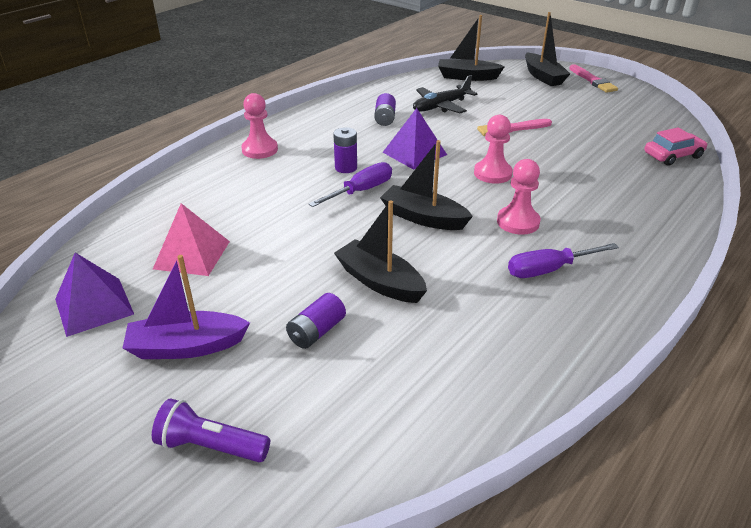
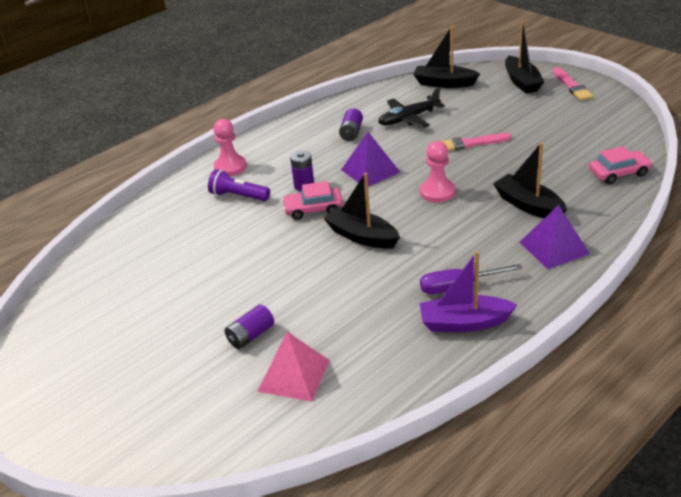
camera: 10 degrees right, 0 degrees up
(94, 306) = (80, 310): purple pyramid -> purple pyramid (554, 247)
(186, 347) = (148, 345): purple boat -> purple boat (464, 323)
(192, 254) = (160, 268): pink pyramid -> pink pyramid (293, 375)
(210, 446) = (158, 419): purple flashlight -> purple flashlight (238, 196)
(361, 191) = (313, 209): purple screwdriver -> pink car
(380, 282) = (310, 295): black boat -> black boat (528, 205)
(518, 222) = (445, 241): pink pawn -> none

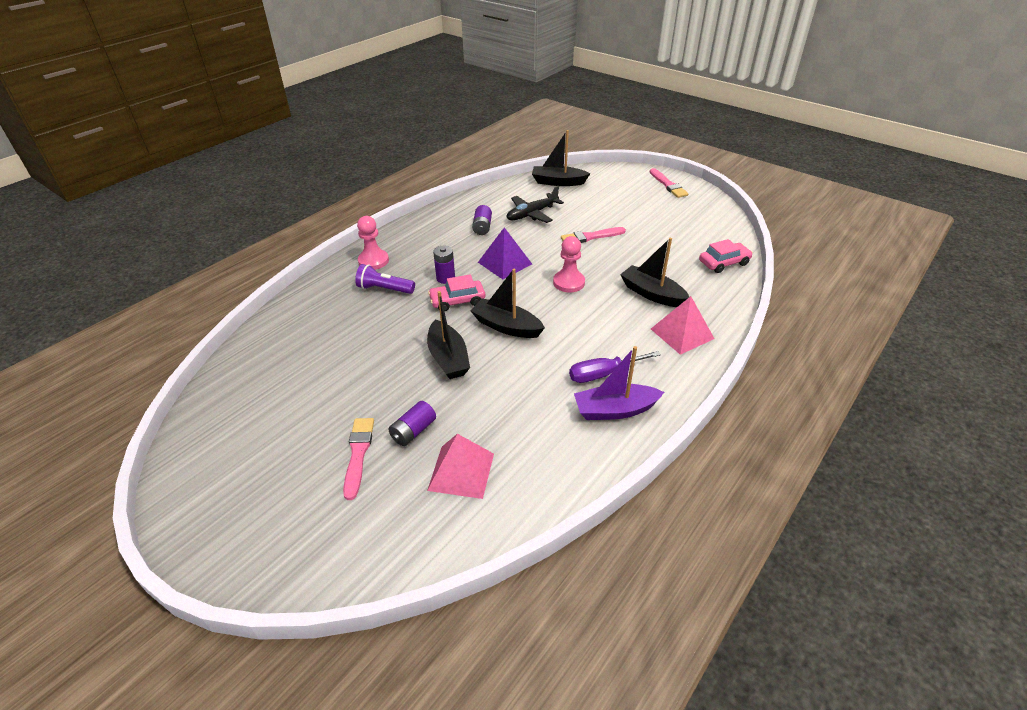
camera: 10 degrees left, 5 degrees up
(193, 355) = (358, 454): none -> pink brush
(522, 82) = (625, 181): black boat -> black boat (448, 358)
(554, 247) = (682, 333): purple pyramid -> pink pyramid

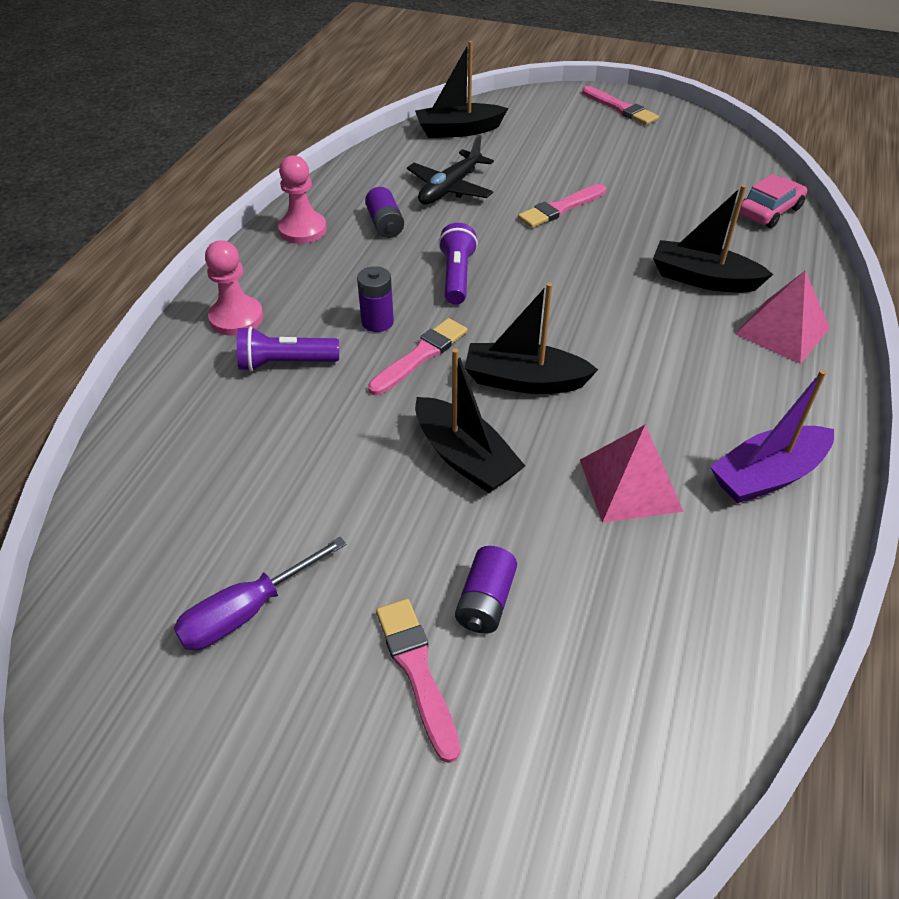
camera: 20 degrees left, 5 degrees up
(457, 301) = (420, 356): pink car -> pink brush
(461, 471) = (605, 648): pink pyramid -> pink pyramid (630, 484)
(505, 263) = (457, 276): purple pyramid -> purple flashlight
(568, 282) = (574, 287): pink pawn -> pink pawn (303, 230)
(602, 374) = (714, 423): purple screwdriver -> purple screwdriver (245, 612)

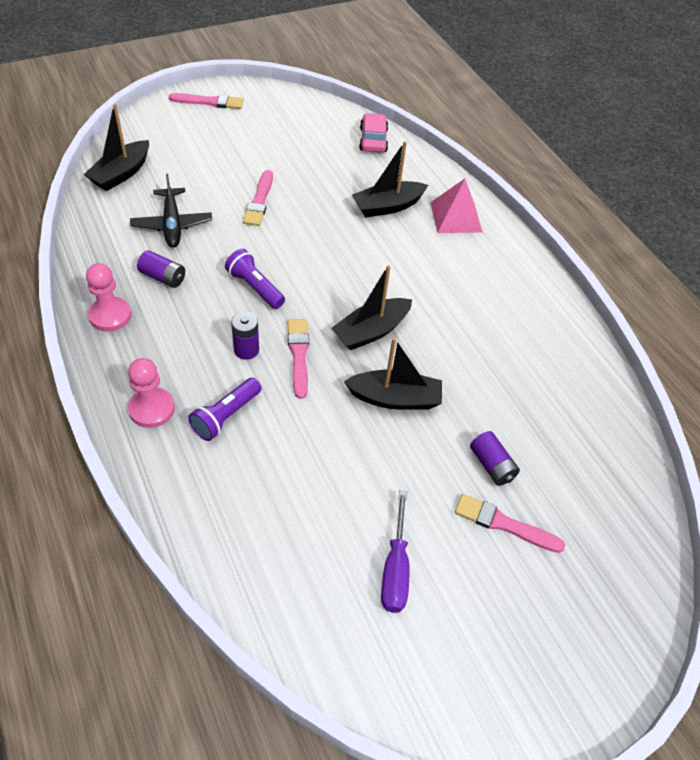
camera: 50 degrees left, 5 degrees up
(630, 484) = (483, 354): pink pyramid -> none
(767, 475) = (530, 306): purple boat -> none

